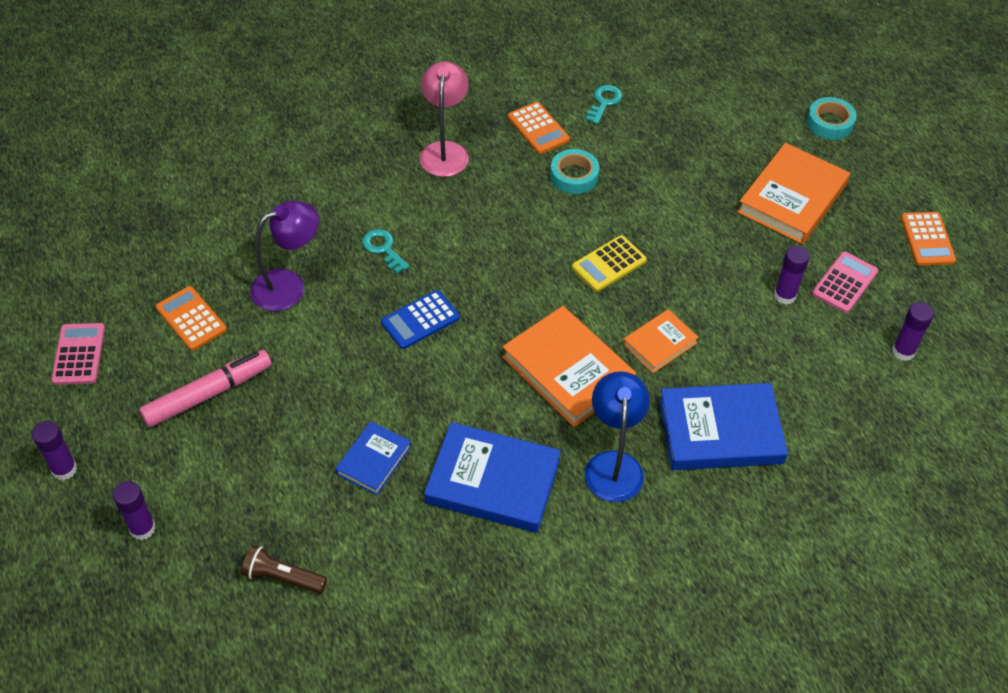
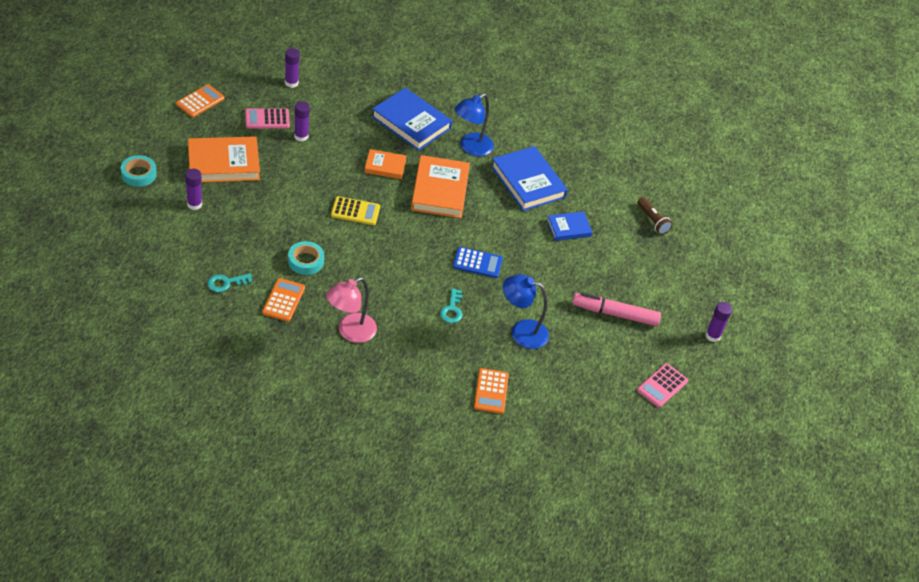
camera: 140 degrees left, 5 degrees down
(142, 528) = (696, 284): purple glue stick -> purple glue stick (194, 204)
(191, 319) = (588, 356): orange calculator -> orange calculator (491, 391)
(289, 285) = (521, 332): purple lamp -> blue lamp

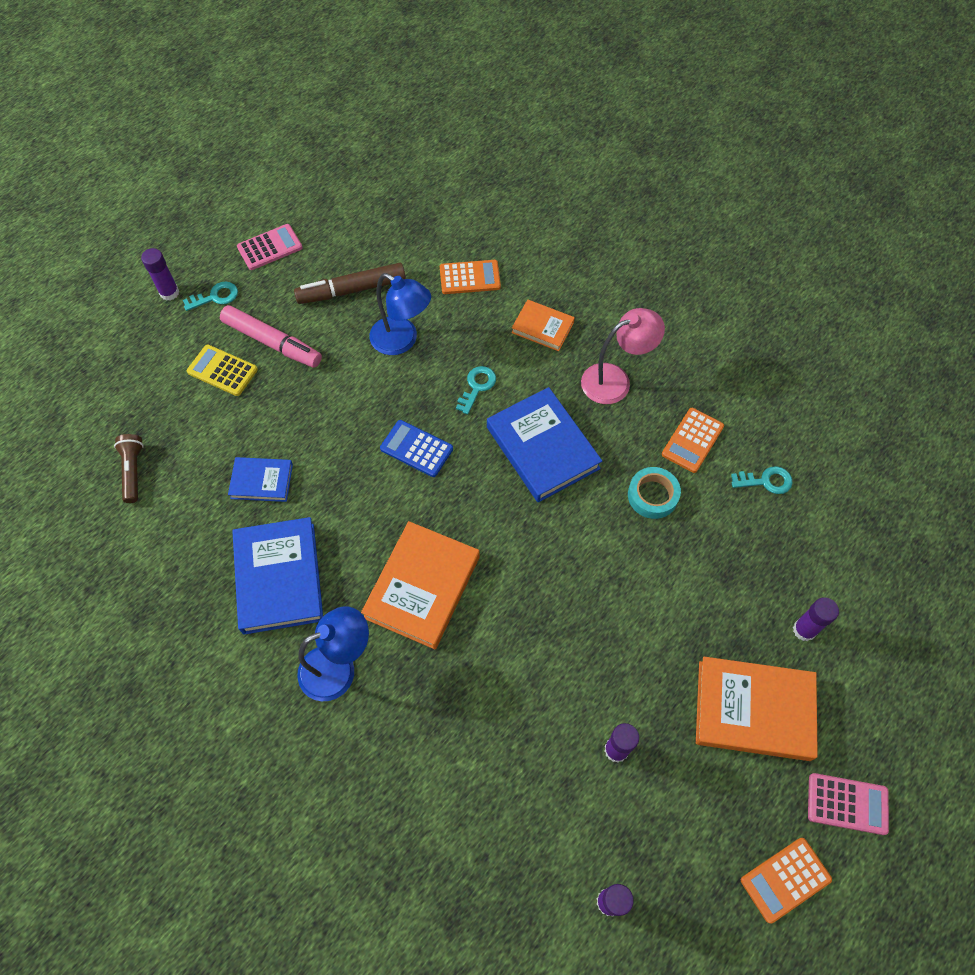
camera: 155 degrees left, 15 degrees up
(139, 174) = (892, 711): turquoise tape -> none
(267, 119) = (668, 806): pink calculator -> pink calculator (847, 803)
(355, 211) = (562, 570): yellow calculator -> yellow calculator (222, 371)
(385, 166) = (492, 653): orange book -> orange book (542, 327)
(411, 122) = (418, 748): blue book -> blue book (542, 448)
(491, 391) = (470, 277): orange calculator -> orange calculator turned 60 degrees clockwise
(579, 363) = (351, 290): none -> brown marker
(677, 339) = (215, 297): none -> turquoise key

